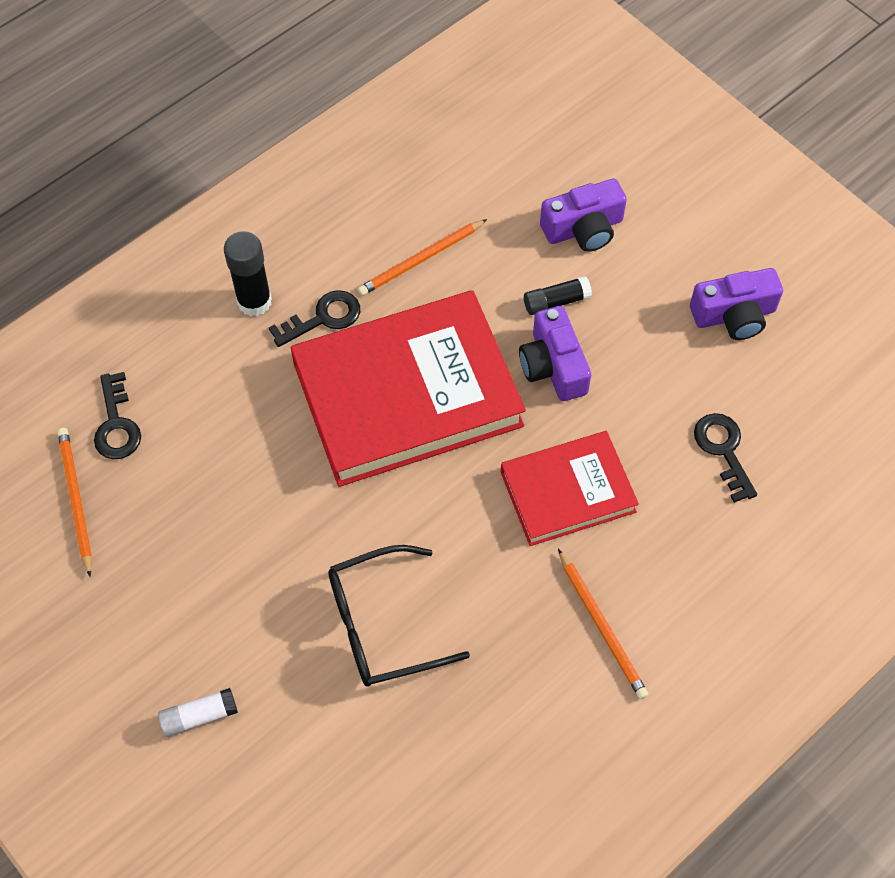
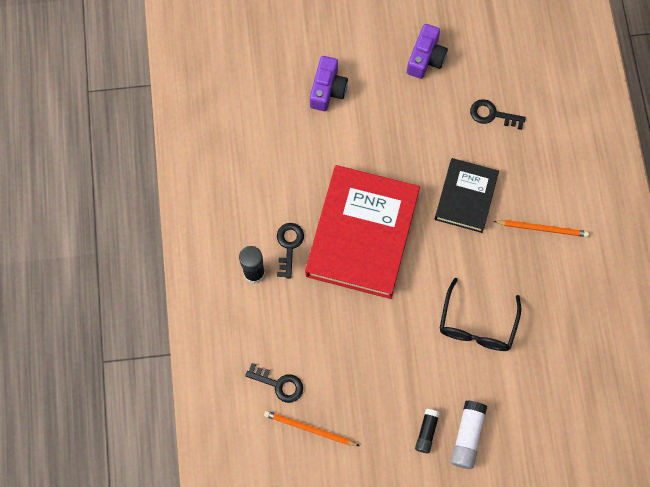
camera: 55 degrees left, 10 degrees up
(199, 716) = (467, 436): white glue stick -> white glue stick, size x1.53
(421, 260) = (289, 177): orange pencil -> none
(553, 366) = (395, 157): purple camera -> none
(556, 301) = (360, 131): black glue stick -> black glue stick (426, 432)
(567, 492) = (466, 197): red book -> black book

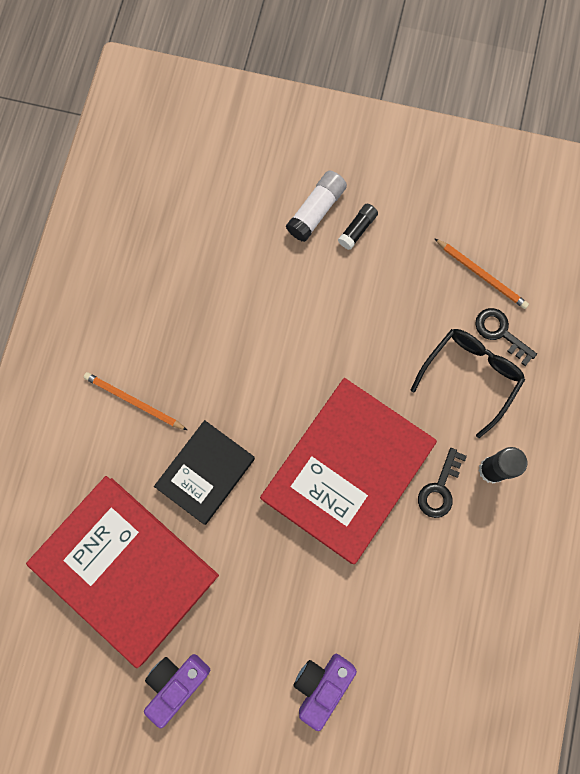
camera: 160 degrees left, 5 degrees up
(477, 325) = (257, 320): black glasses -> black glasses (470, 376)
(492, 114) = (126, 569): black key -> red book

